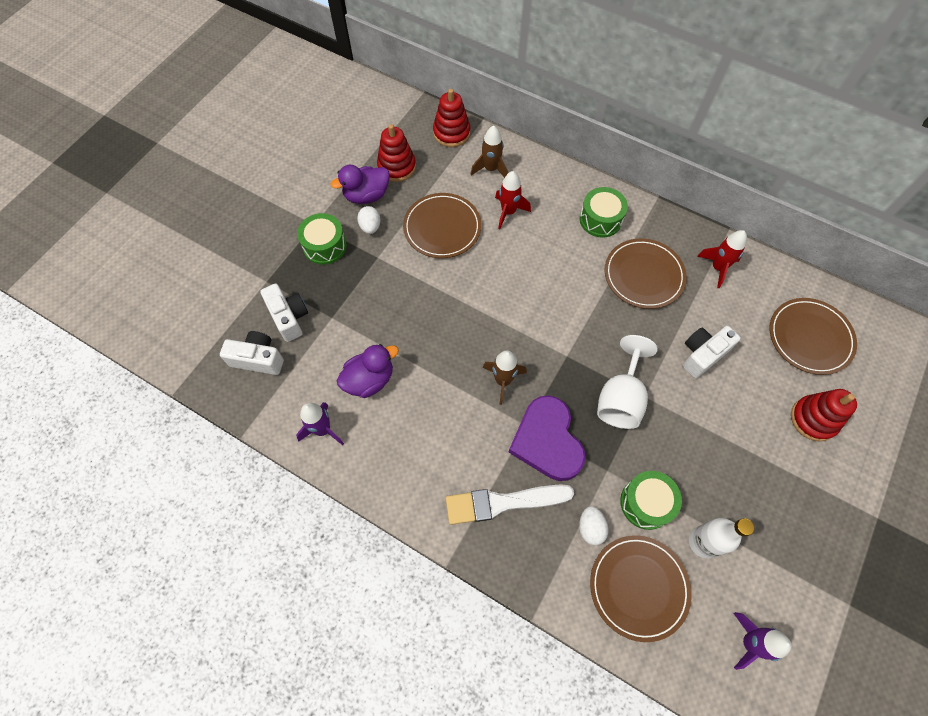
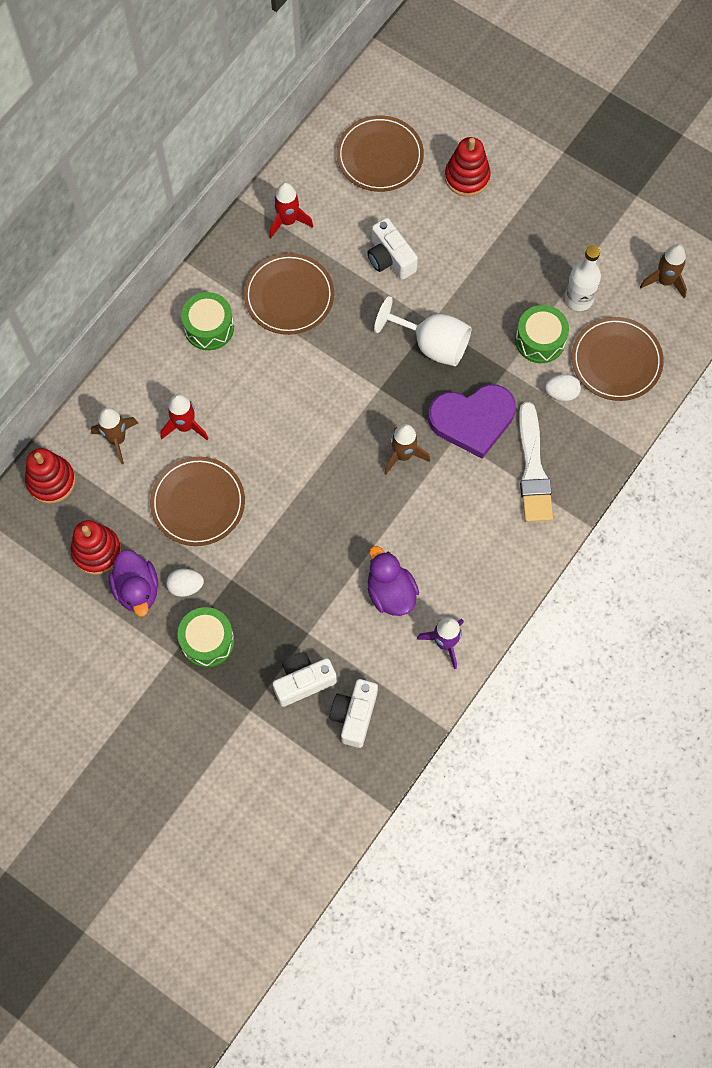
camera: 85 degrees left, 5 degrees up
(749, 642) = (664, 281): purple rocket -> brown rocket

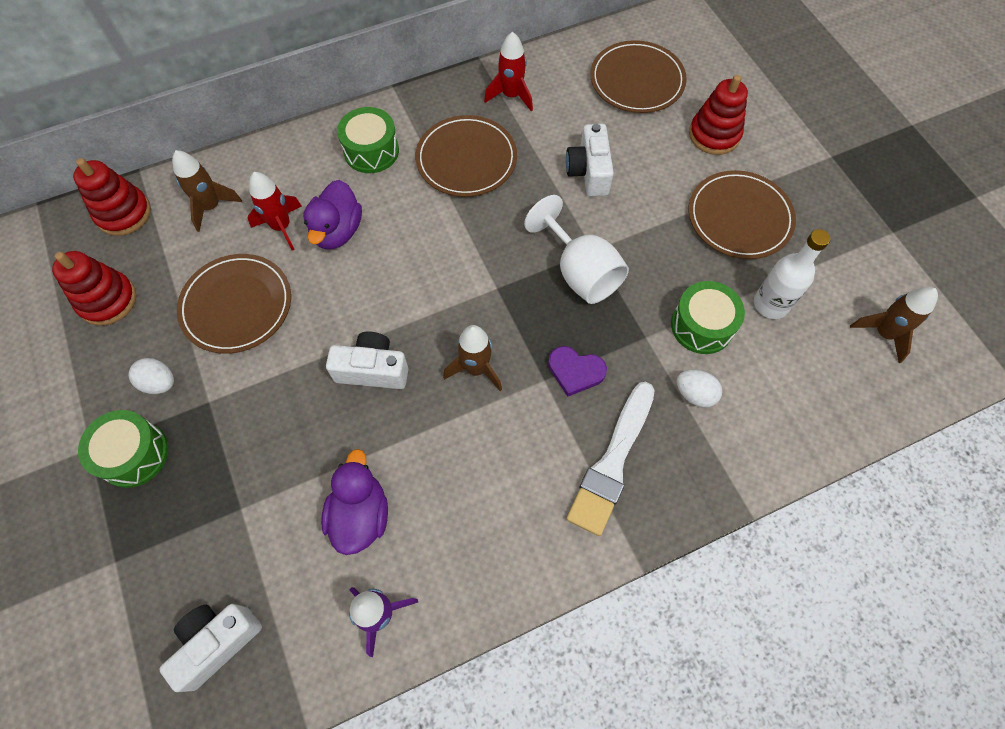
camera: 30 degrees right, 5 degrees down
(137, 590) = (112, 359): purple duck -> purple duck (337, 231)
(303, 681) = (193, 563): white camera -> white camera (372, 370)
(472, 420) = (575, 371): purple heart -> purple heart, size x0.53
(616, 361) = (780, 391): brown plate -> brown plate (739, 217)

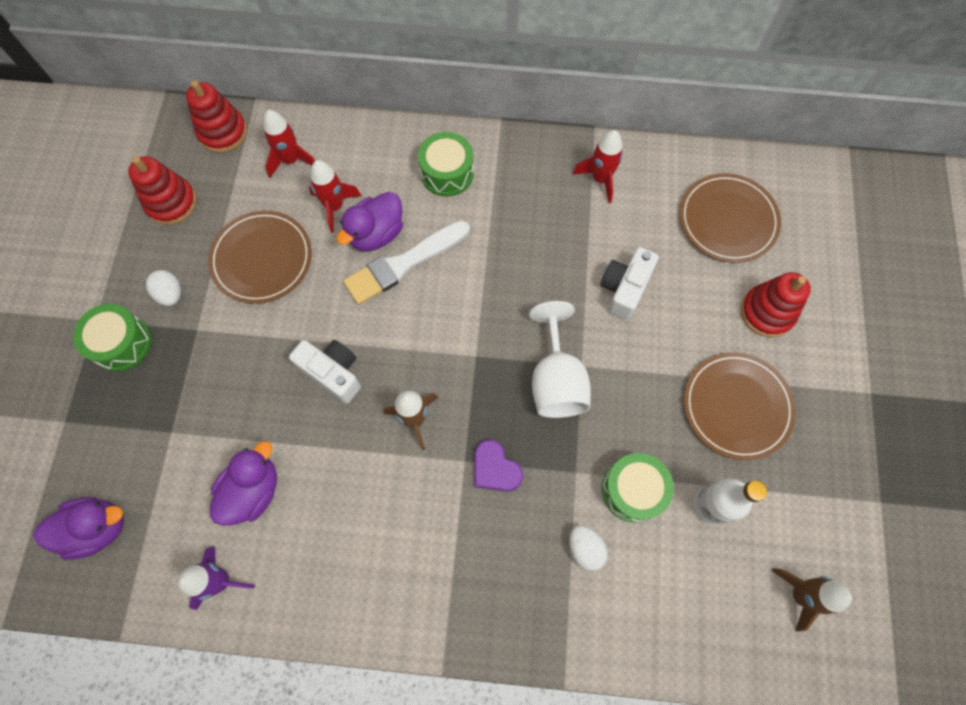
camera: 30 degrees right, 5 degrees up
(211, 207) = (291, 160): brown rocket -> red rocket
(217, 642) = (97, 528): white camera -> purple duck
(466, 159) = (523, 221): brown plate -> none
(612, 463) = (475, 567): white brush -> white brush (403, 264)

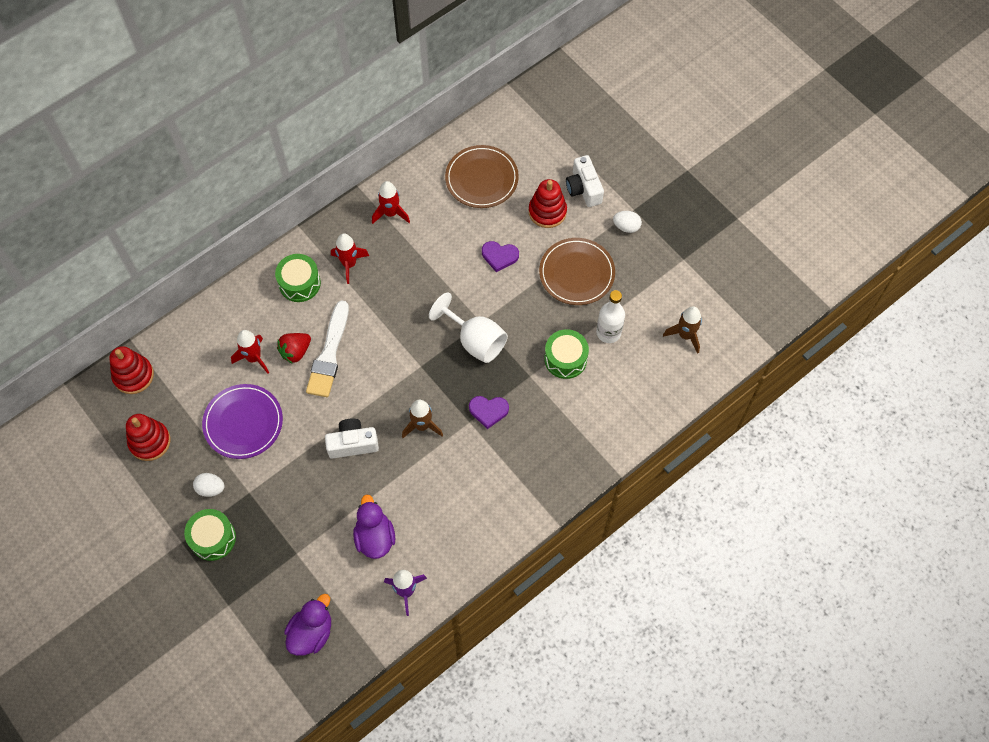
camera: 45 degrees left, 5 degrees down
(262, 259) = (243, 423): brown plate -> purple plate
(291, 160) = (196, 355): red rocket -> red rocket (349, 264)
(376, 234) = (295, 351): purple duck -> red strawberry
(585, 548) = (569, 407): white egg -> white egg (626, 227)
(624, 289) = (463, 262): white camera -> white camera (583, 189)
(668, 315) = (499, 256): none -> purple heart

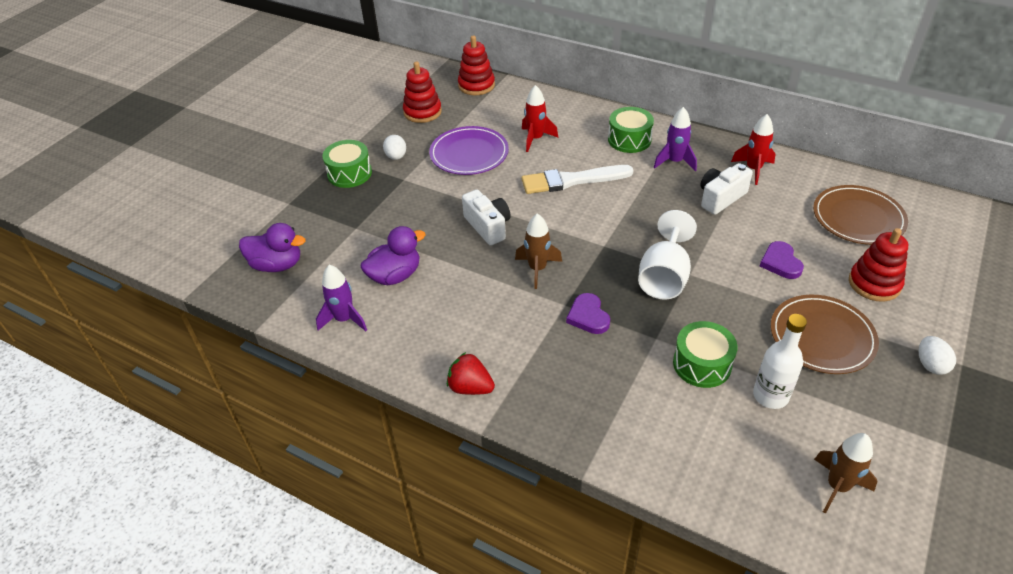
camera: 70 degrees right, 20 degrees down
(295, 351) = (559, 160): red strawberry -> red strawberry (470, 387)
(349, 264) = (675, 162): red rocket -> purple rocket
(583, 189) = (937, 306): white camera -> white camera (720, 198)

